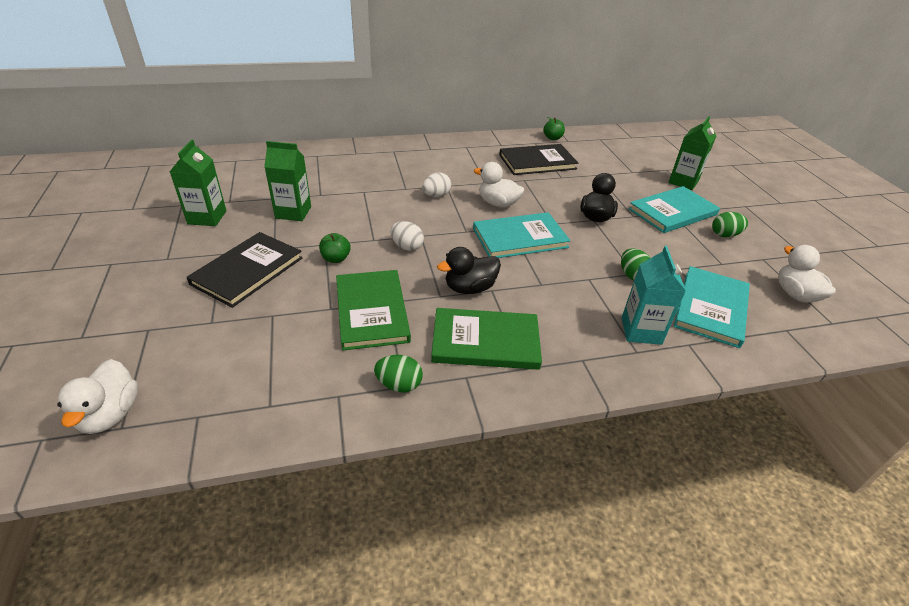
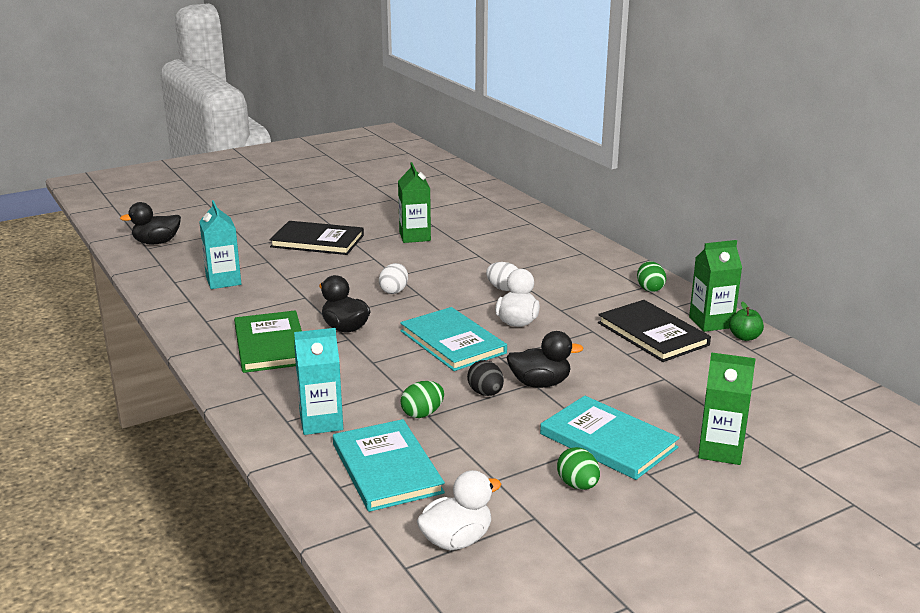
camera: 75 degrees right, 15 degrees down
(110, 414) = (156, 242): white duck -> black duck
(207, 217) = (381, 211): green carton -> green carton (711, 322)
(301, 358) = (223, 281): none -> turquoise carton
(336, 259) = (354, 267): green apple -> none
(372, 311) = (289, 293): green book -> none
(399, 385) = (206, 319): green egg -> green egg (650, 289)
(605, 241) = (485, 393): none -> black egg
(711, 308) = (386, 468): turquoise book -> turquoise book turned 60 degrees clockwise

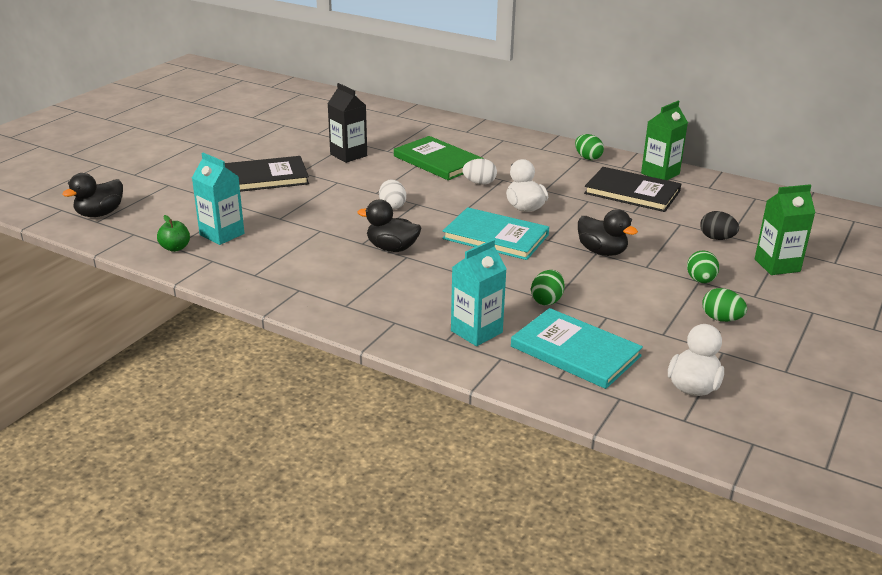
camera: 30 degrees left, 5 degrees up
(270, 345) = (345, 280): green book -> green book (438, 161)
(415, 236) = (348, 155): green carton -> black carton
(485, 393) = (572, 270): black egg -> black egg (716, 238)
(540, 383) = (602, 252): black duck -> black duck turned 75 degrees clockwise
(608, 441) = (700, 280): turquoise book -> green egg
(744, 337) = (694, 179): green apple -> green apple (175, 248)

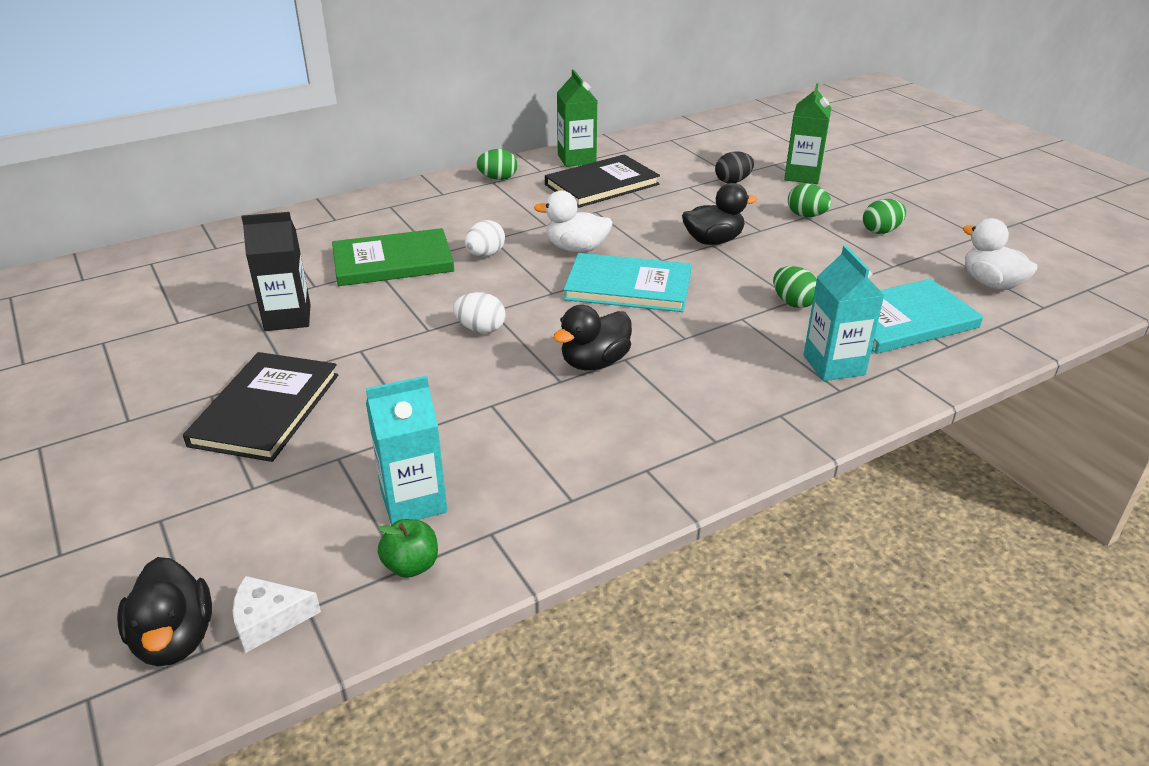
camera: 60 degrees left, 5 degrees up
(121, 228) = (268, 620): none -> white cheese
(495, 237) = (628, 286): turquoise book -> turquoise book turned 45 degrees clockwise

